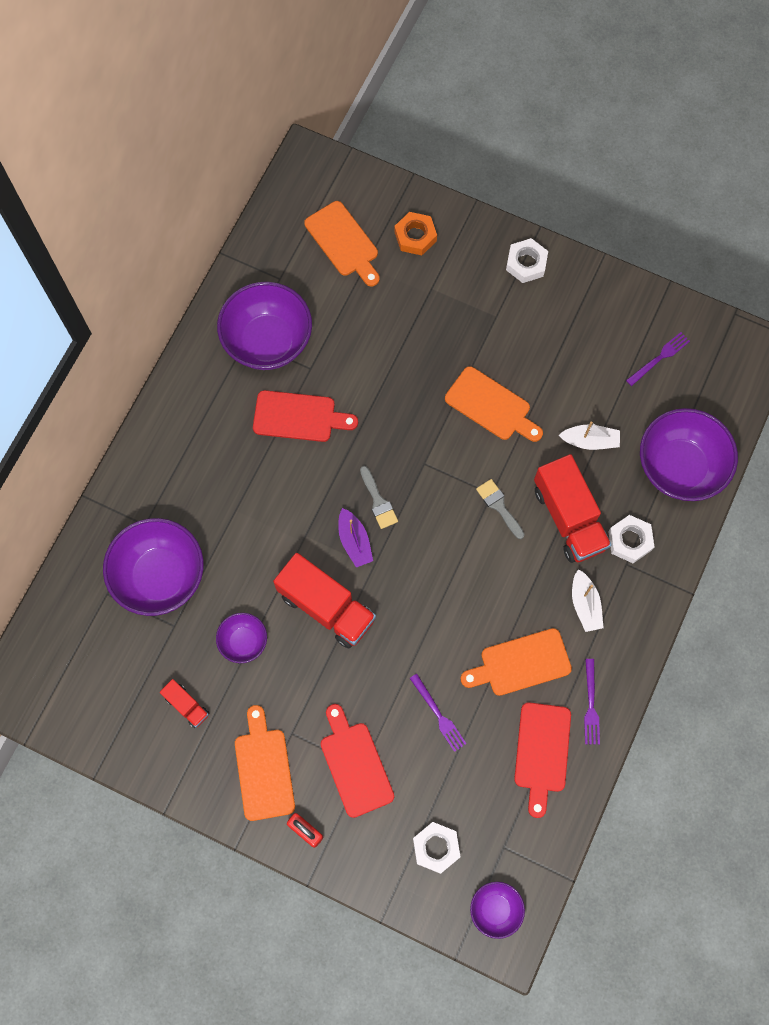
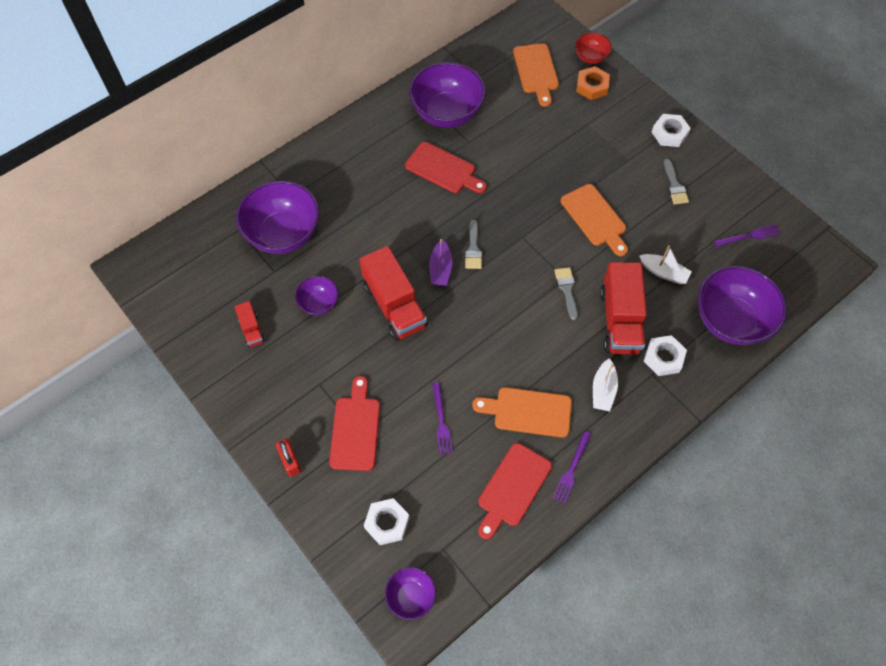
camera: 25 degrees right, 10 degrees down
(263, 769) = (283, 401): orange cutting board -> none
(397, 197) = (590, 57): none -> red bowl
(558, 328) = (674, 185): none -> grey brush

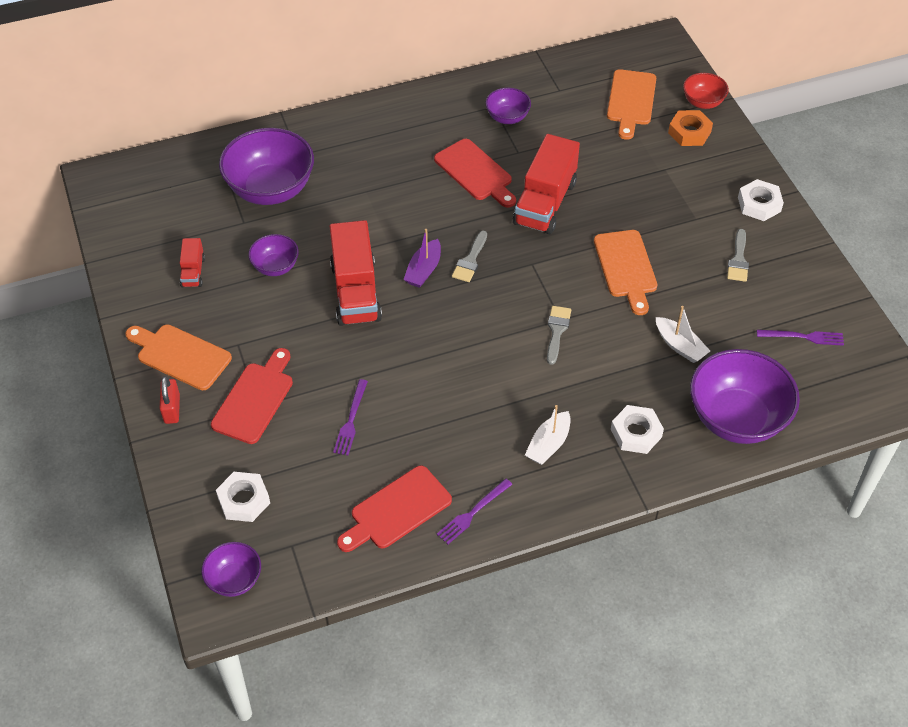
camera: 20 degrees right, 10 degrees down
(447, 113) = (507, 117): purple bowl -> purple bowl, size x0.51
(528, 412) = (452, 440): orange cutting board -> orange cutting board (180, 356)
(620, 320) = (603, 380): red truck -> red truck (545, 203)

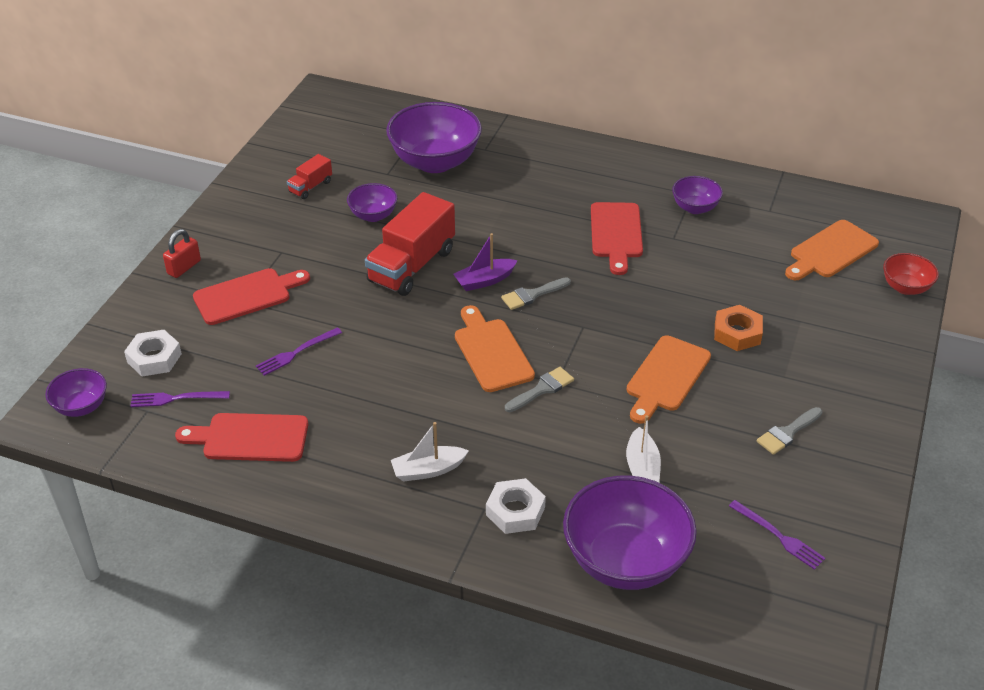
camera: 40 degrees right, 10 degrees down
(180, 356) = (233, 236): orange cutting board -> orange cutting board (491, 352)
(473, 512) = (304, 479): purple fork -> purple fork (176, 398)
(545, 203) = (651, 288): red truck -> none
(689, 132) = (861, 304): orange nut -> orange nut (737, 333)
(759, 204) = (865, 399): white nut -> none

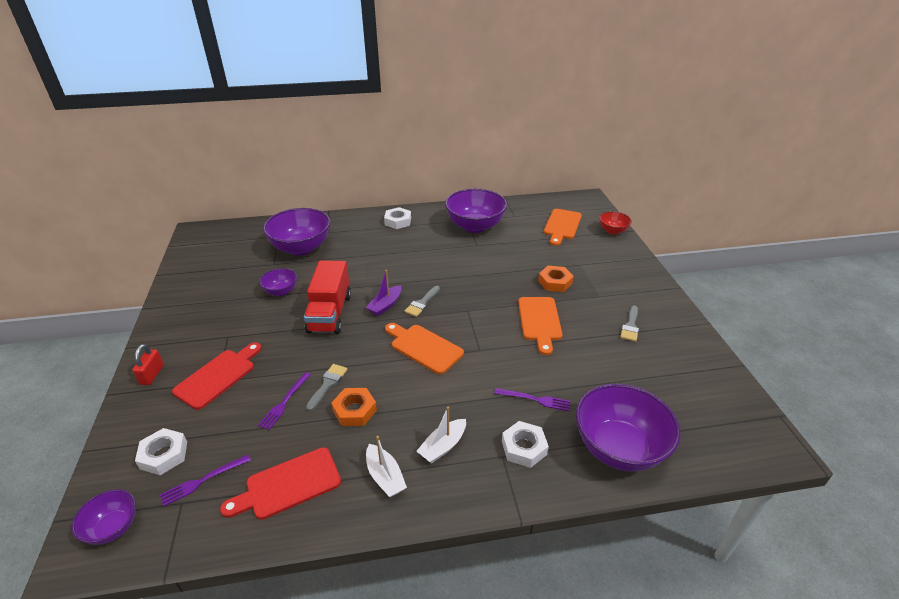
camera: 30 degrees left, 5 degrees down
(310, 187) = (223, 288): red truck -> none
(362, 392) = (354, 410): none -> orange nut
(542, 389) = (474, 358): grey brush -> grey brush (328, 384)
(590, 163) = (398, 221): none -> white nut
(616, 234) = (443, 253): red cutting board -> none
(642, 468) = (574, 381): white boat -> white boat (385, 476)
(695, 208) = (475, 226): purple bowl -> purple bowl, size x1.96
(778, 536) = (683, 388): purple fork -> purple fork (534, 399)

